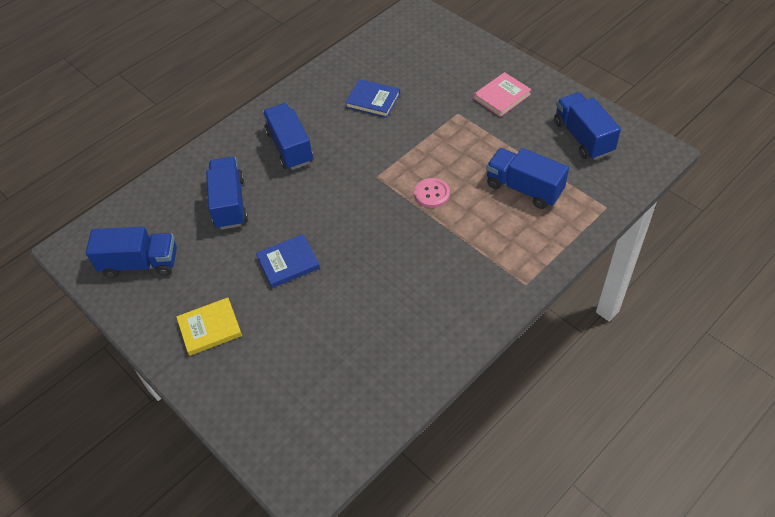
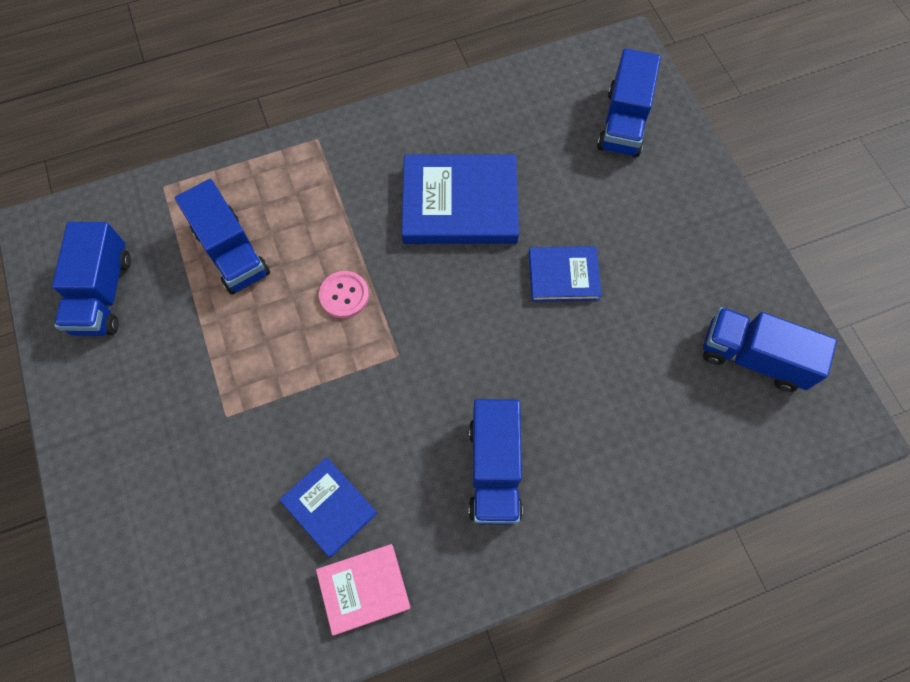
camera: 160 degrees left, 15 degrees up
(210, 328) = (679, 232): yellow book -> none
(230, 203) = (612, 403): blue truck -> blue truck (623, 122)
(387, 281) = (460, 203): none -> blue book
(502, 96) = (145, 417): pink book -> pink book (364, 589)

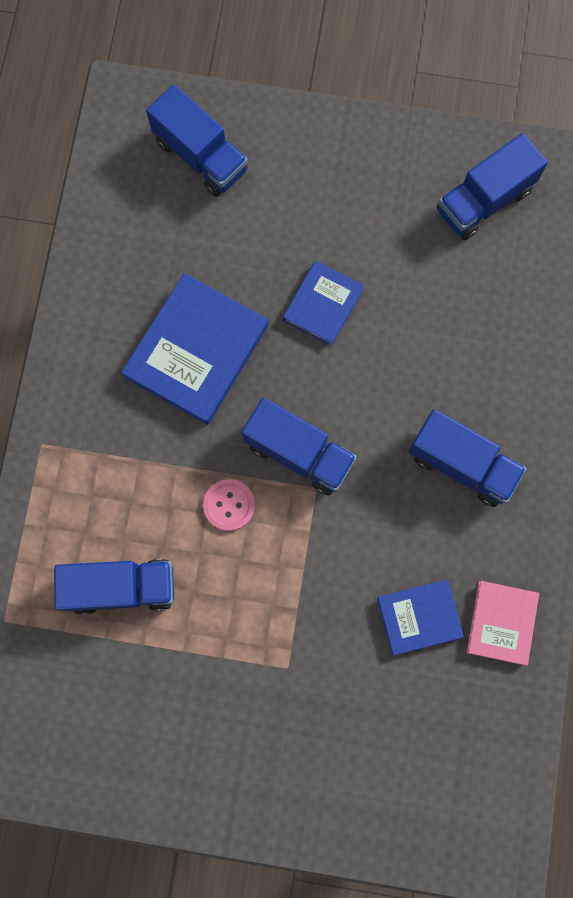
camera: 60 degrees left, 10 degrees up
(103, 293) = (93, 730): blue truck -> blue truck (298, 453)

